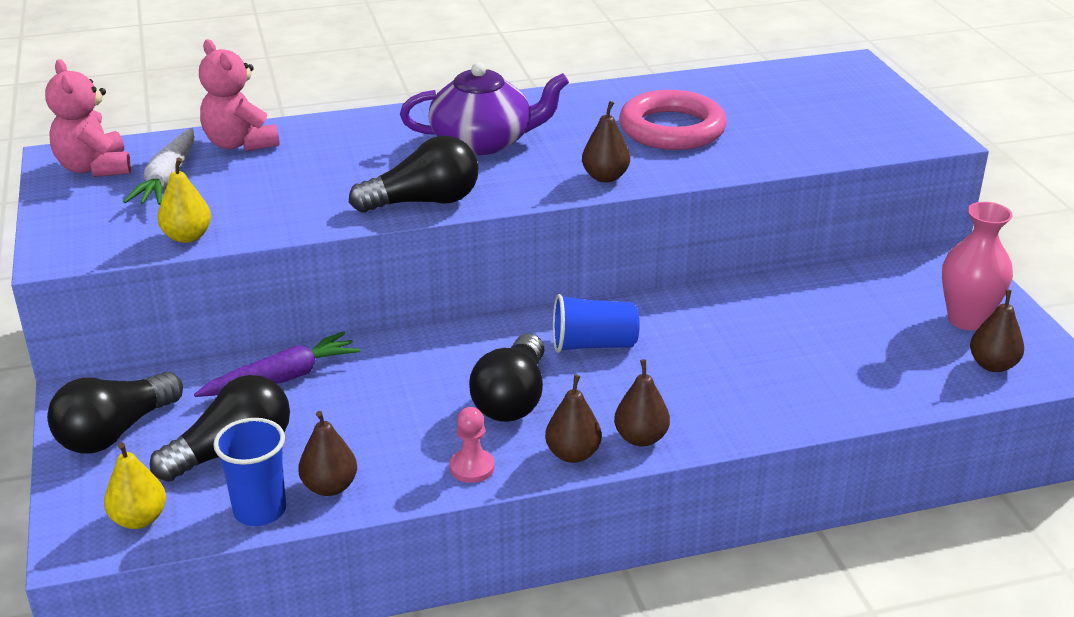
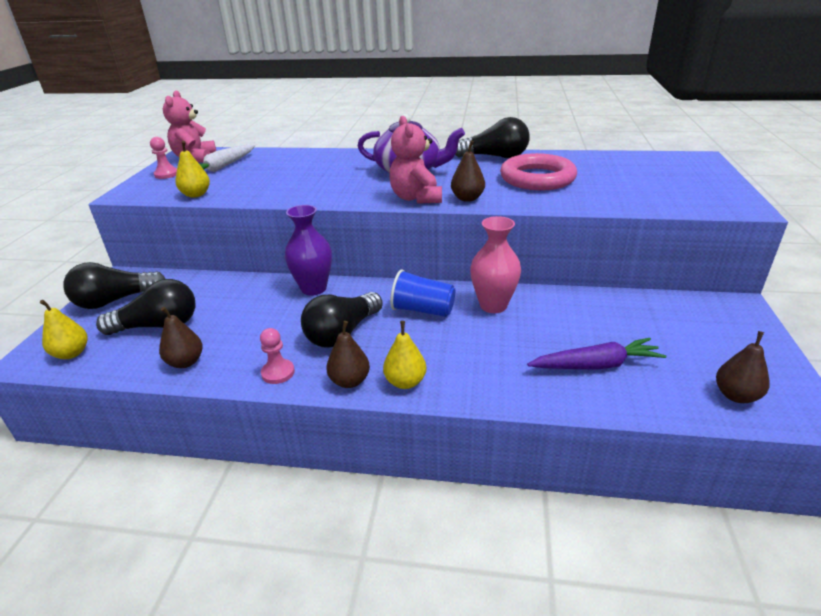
camera: 25 degrees right, 0 degrees up
(83, 207) = (166, 174): none -> pink pawn
(240, 144) = (277, 156): pink teddy bear -> pink teddy bear (416, 198)
(260, 511) = (134, 366): blue cup -> none
(282, 378) = (226, 290): purple carrot -> purple carrot (596, 365)
(416, 347) = (313, 288): none -> purple vase
(424, 202) = (341, 196): black light bulb -> black light bulb (495, 157)
(641, 438) = (405, 382): brown pear -> yellow pear
(966, 320) = (728, 353): pink vase -> pink vase (493, 305)

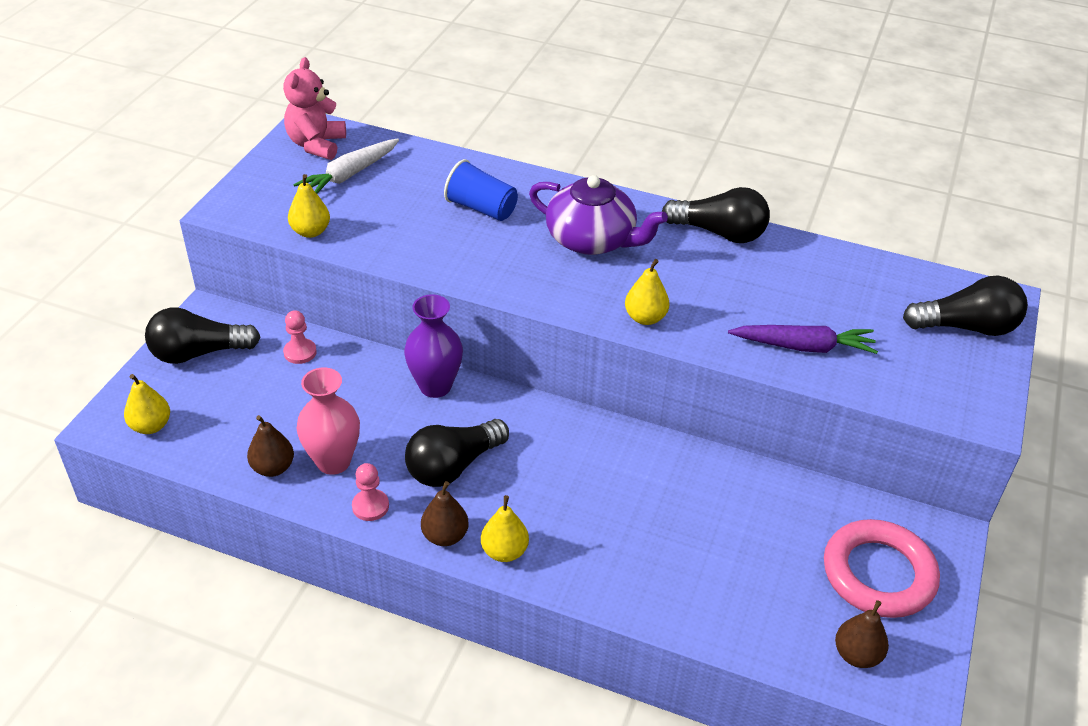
camera: 10 degrees right, 10 degrees up
(158, 326) = (246, 406): black light bulb -> black light bulb (966, 327)
(166, 174) = (276, 176): pink pawn -> pink pawn (300, 352)
(416, 198) = (581, 302): pink teddy bear -> none
(423, 310) = (557, 452): blue cup -> blue cup (481, 208)
(467, 198) = (645, 318): brown pear -> yellow pear
(493, 305) = (644, 464): pink vase -> pink vase (333, 461)
(537, 178) = (753, 295): pink ring -> pink ring (878, 574)
(596, 365) = (724, 579): purple carrot -> purple carrot (804, 347)

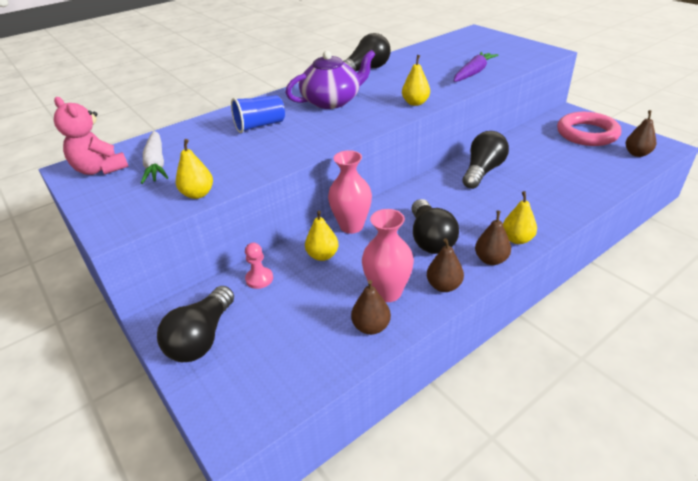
camera: 55 degrees left, 5 degrees down
(151, 426) = (262, 394): yellow pear -> yellow pear (322, 255)
(370, 506) = (444, 286): pink pawn -> brown pear
(435, 386) = (351, 226): purple vase -> pink vase
(966, 327) = (488, 40): black light bulb -> black light bulb (482, 171)

